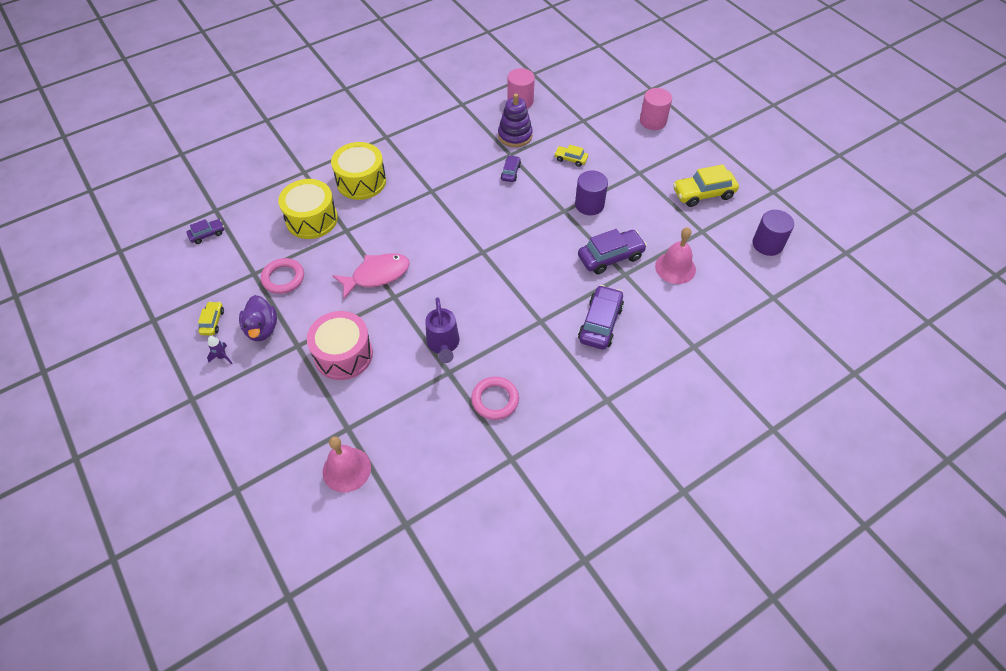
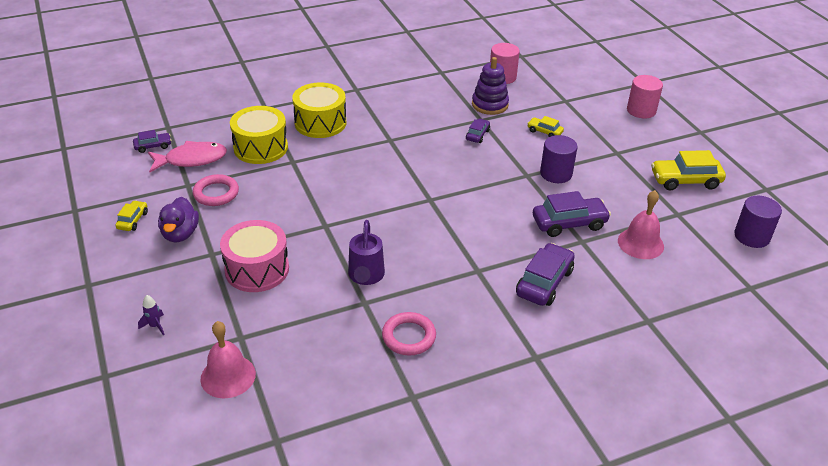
camera: 10 degrees right, 15 degrees down
(222, 357) = (132, 252): purple rocket -> purple rocket (155, 326)
(377, 275) = (312, 204): pink fish -> pink fish (191, 160)

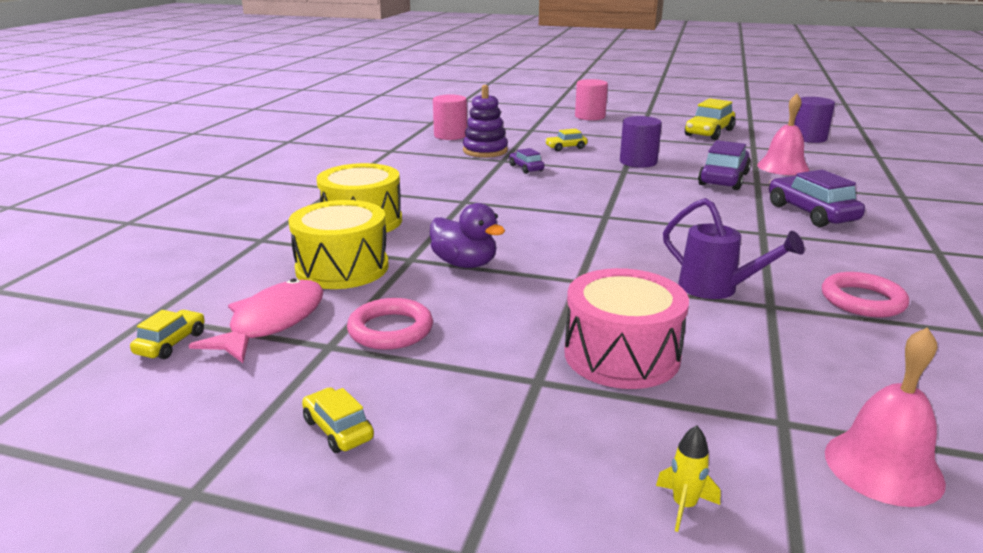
camera: 50 degrees left, 15 degrees down
(153, 146) = (171, 343): purple car -> yellow car
(155, 326) = (684, 506): purple rocket -> yellow rocket
(180, 234) = (447, 393): purple duck -> purple duck (465, 264)

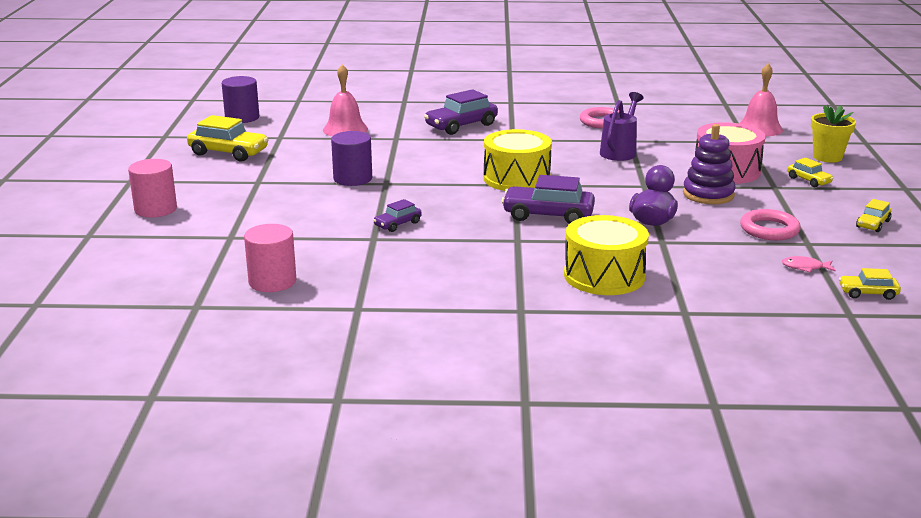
camera: 105 degrees left, 0 degrees up
(272, 323) = (805, 267): pink fish -> pink fish, size x0.46
(342, 268) = (703, 263): yellow drum -> yellow drum (516, 178)
(485, 151) = (339, 251): purple stacking toy -> purple stacking toy (708, 194)
(566, 147) = (310, 212): yellow car -> yellow car (809, 180)
(684, 506) = (827, 157): yellow rocket -> yellow flower pot
(723, 179) = (391, 148): purple car -> purple car (548, 215)

